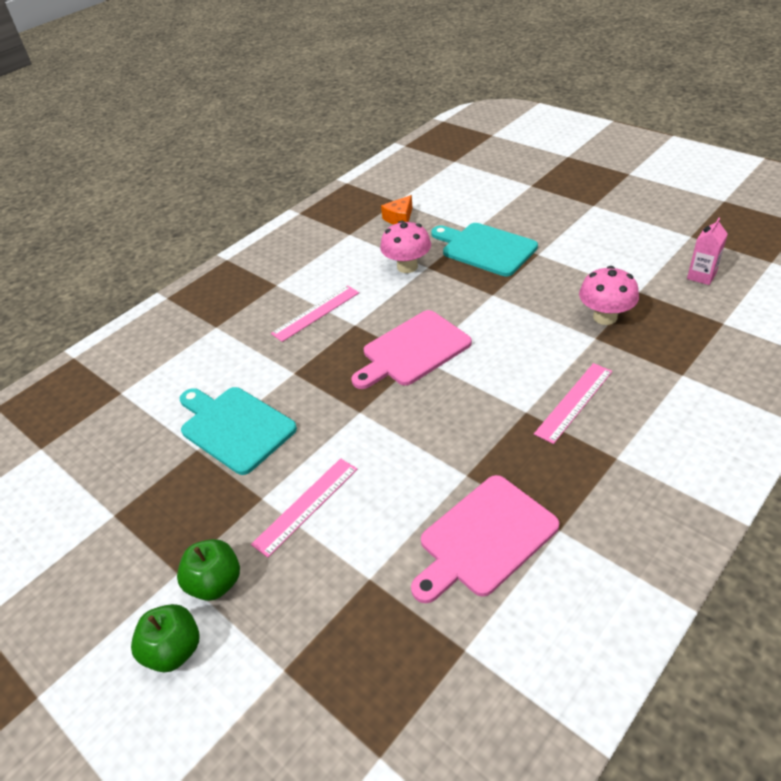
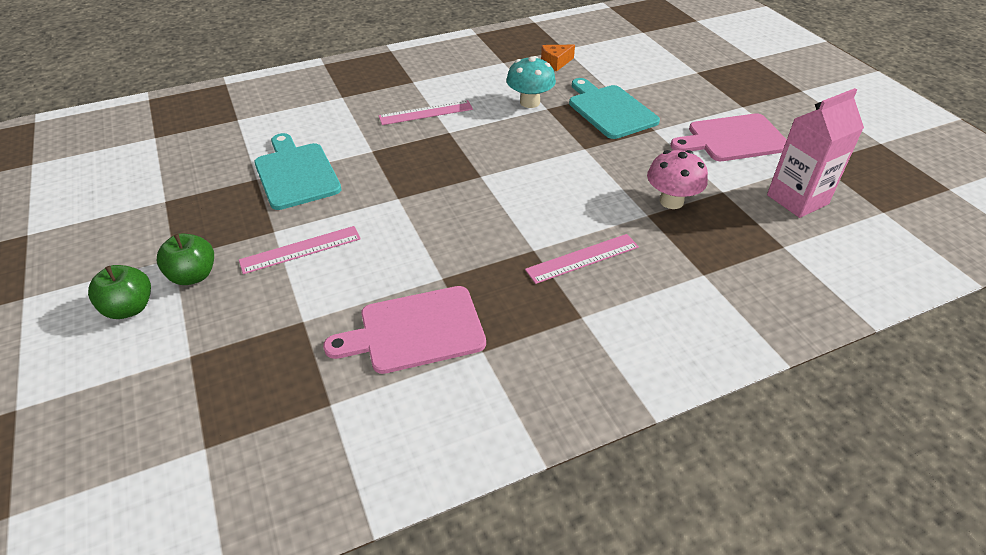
camera: 20 degrees right, 0 degrees up
(407, 266) = (530, 102): pink mushroom -> turquoise mushroom
(413, 350) = (479, 168): pink cutting board -> pink cutting board (733, 139)
(701, 276) = (797, 199): pink carton -> pink carton, size x1.79

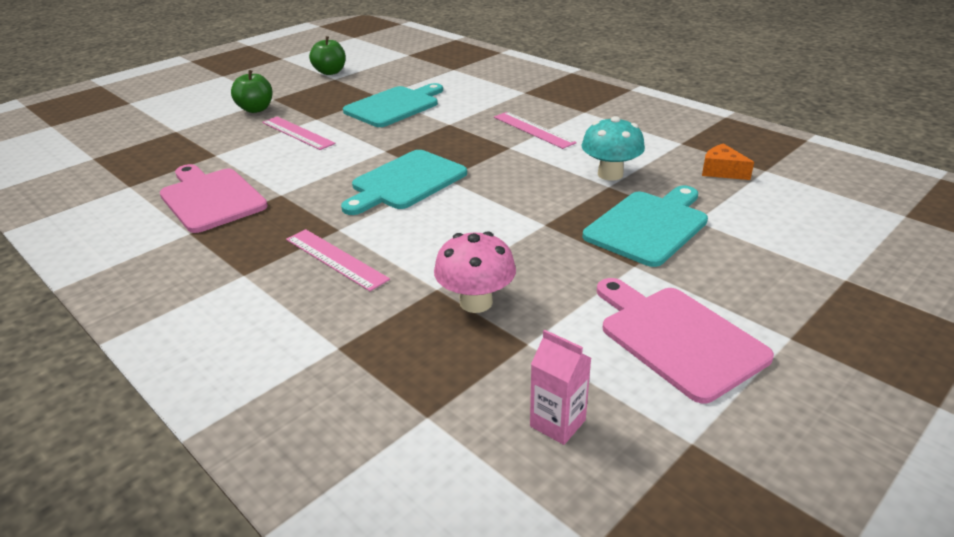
camera: 70 degrees right, 10 degrees down
(129, 308) = (218, 102): green apple -> green apple (330, 72)
(472, 198) = (406, 182): none -> turquoise cutting board
(797, 199) = (557, 423): pink carton -> pink carton, size x0.56

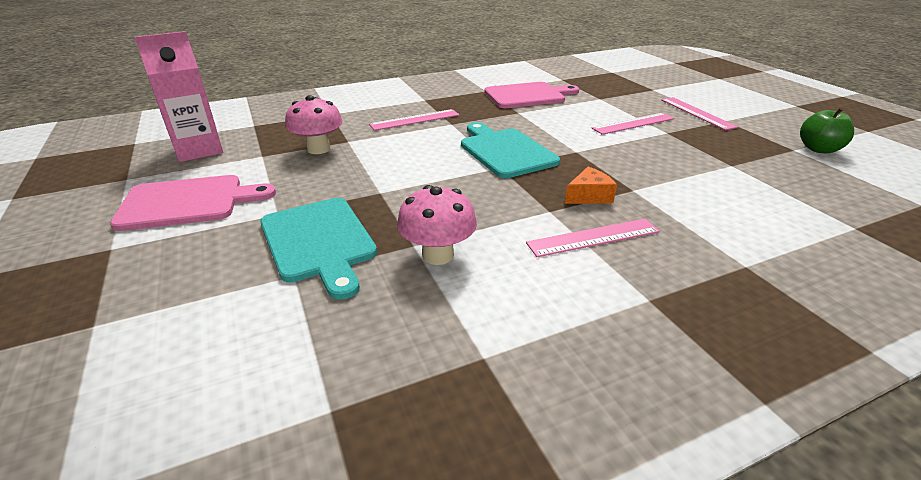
camera: 110 degrees right, 0 degrees up
(256, 109) = (697, 113): green apple -> pink ruler
(394, 106) = (696, 169): turquoise cutting board -> none
(557, 423) = (198, 150): pink carton -> pink carton, size x1.79
(610, 174) = (438, 255): turquoise mushroom -> pink mushroom
(722, 171) = (368, 354): orange cheese -> orange cheese (589, 196)

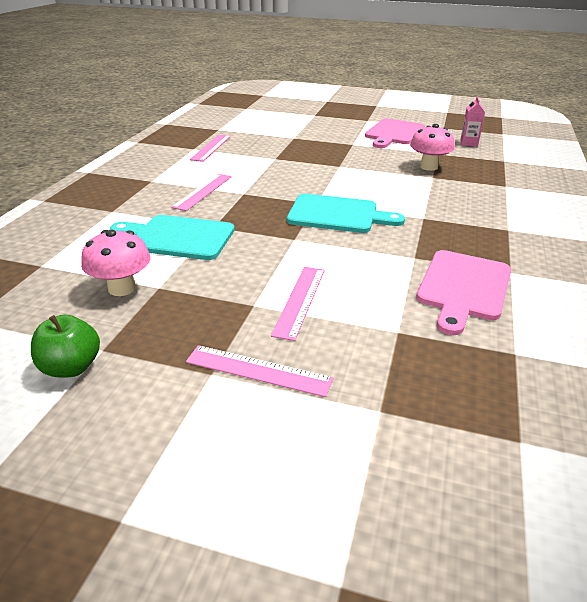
camera: 130 degrees right, 0 degrees up
(198, 150) = (469, 143): pink carton -> pink carton, size x0.56
(319, 242) = (311, 145): turquoise cutting board -> turquoise cutting board (178, 237)
(415, 120) = (451, 208): pink ruler -> pink ruler (211, 147)
(438, 255) = (259, 159): pink mushroom -> pink mushroom (122, 288)
(589, 196) = (235, 210): orange cheese -> none

